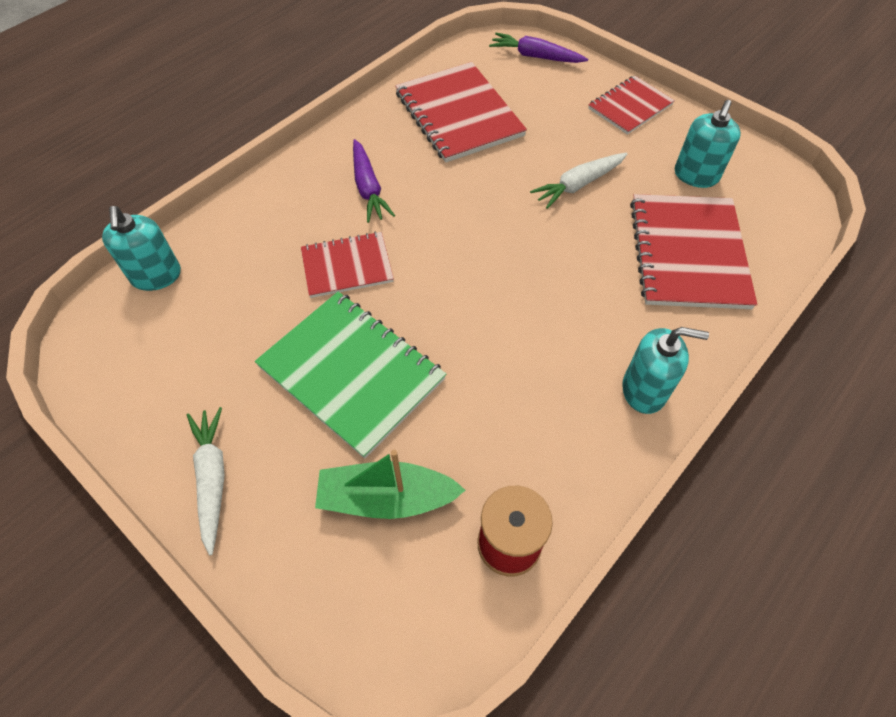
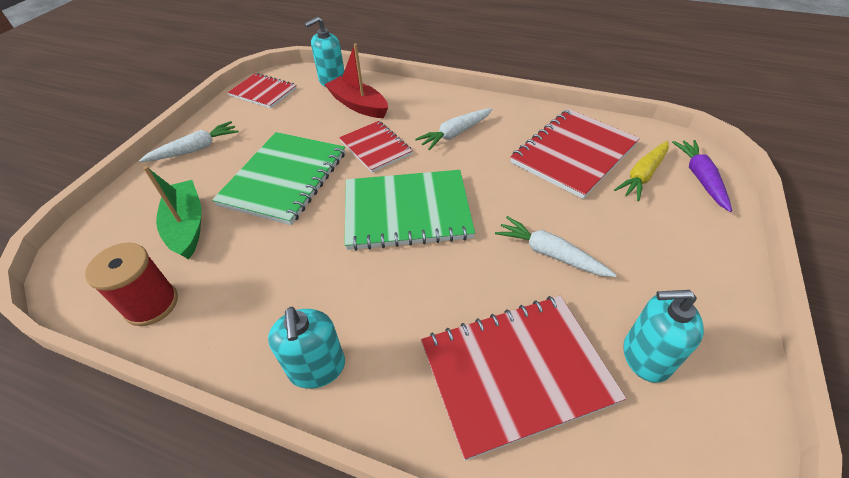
camera: 70 degrees right, 10 degrees down
(242, 261) = (358, 105): none -> red boat
(368, 188) = (455, 134): purple carrot -> white carrot
(474, 268) = (407, 211): none -> green notebook
(514, 86) = (642, 175): none -> yellow carrot
(630, 107) = (702, 268): red notebook -> red notebook (263, 92)

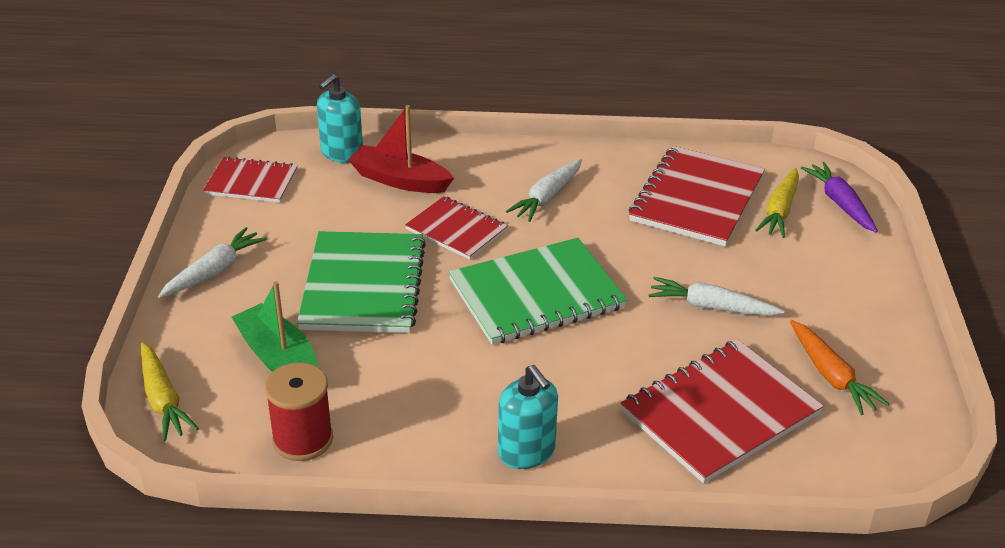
camera: 20 degrees left, 10 degrees down
(87, 242) = (163, 399): none -> yellow carrot
(645, 356) = (831, 375): turquoise soap dispenser -> orange carrot

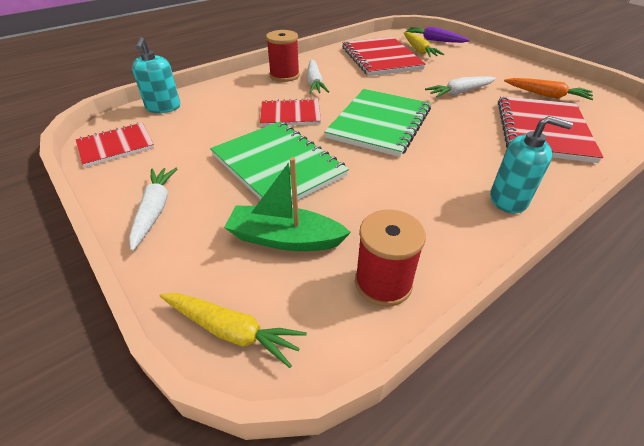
camera: 40 degrees left, 5 degrees up
(400, 180) = (221, 106): red boat -> none
(527, 168) = (284, 75): none -> red spool

